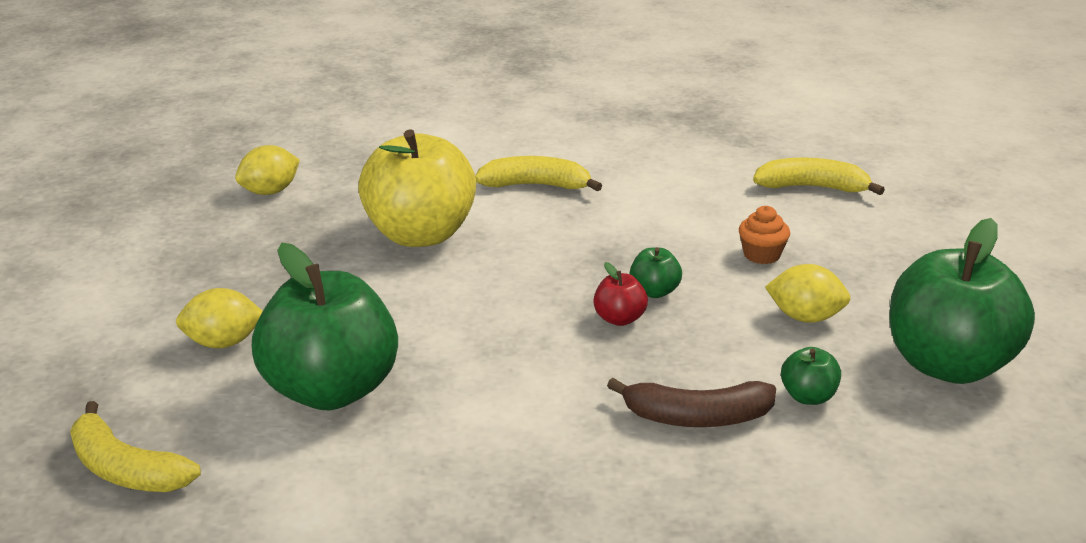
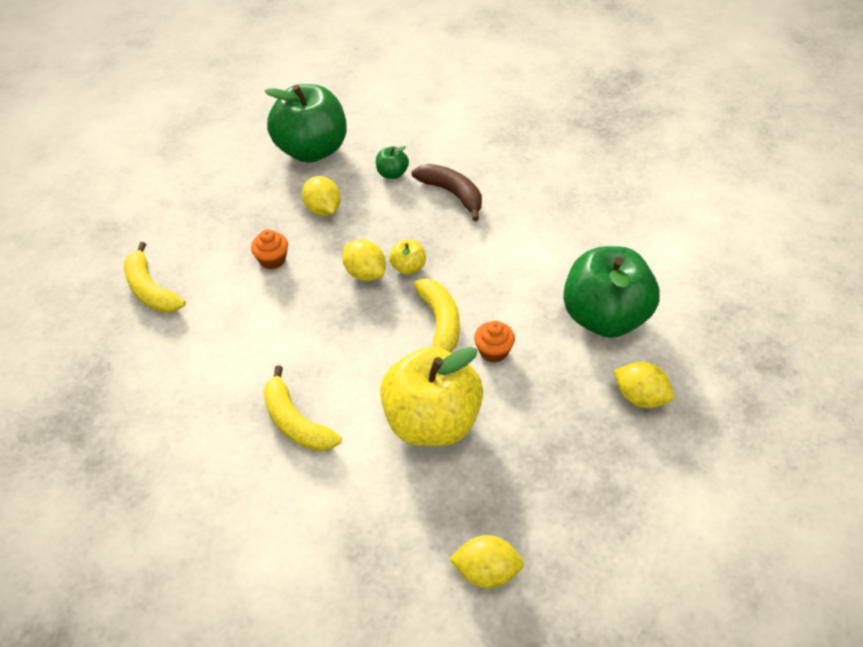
camera: 135 degrees left, 20 degrees up
(125, 469) = (745, 331): yellow banana -> yellow banana (440, 323)
(426, 302) = (493, 351): none -> orange cupcake
(619, 319) = (408, 267): red apple -> yellow apple
(654, 292) = (365, 273): green apple -> yellow lemon

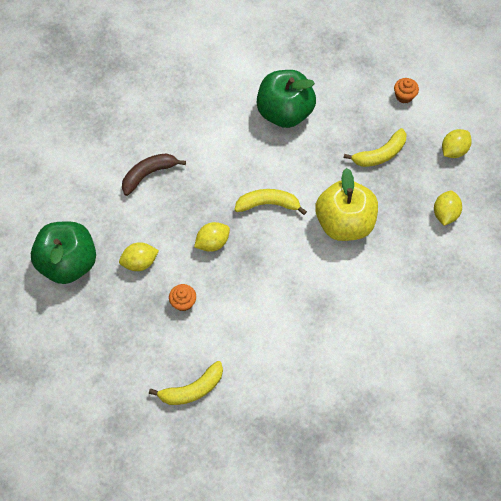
camera: 80 degrees left, 15 degrees up
(296, 422) = (330, 300): yellow banana -> yellow banana (380, 154)
(392, 174) = (115, 210): green apple -> none
(408, 267) = (214, 215): yellow apple -> none
(493, 351) = (298, 179): orange cupcake -> orange cupcake (404, 96)
(640, 397) = (347, 111): yellow lemon -> yellow lemon (453, 150)

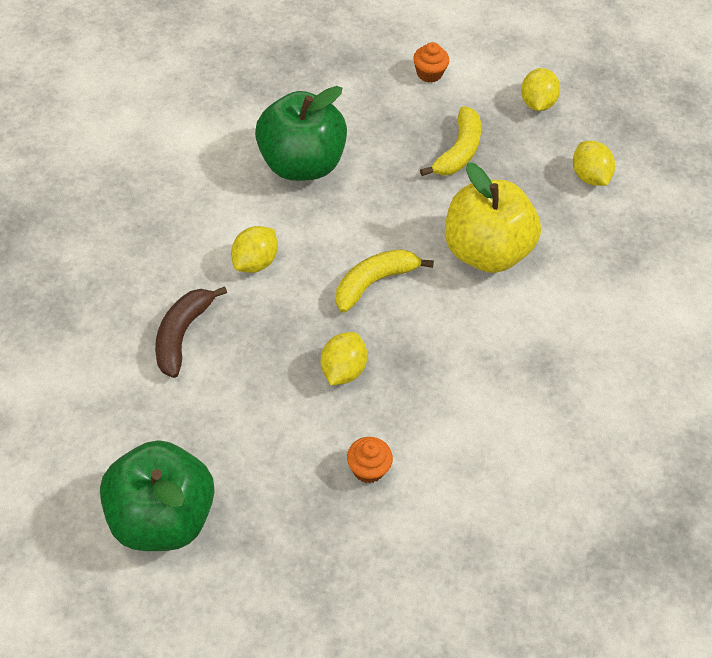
camera: 40 degrees left, 10 degrees down
(140, 262) = (265, 454): yellow lemon -> yellow lemon (255, 262)
(192, 389) = (476, 573): yellow banana -> none

